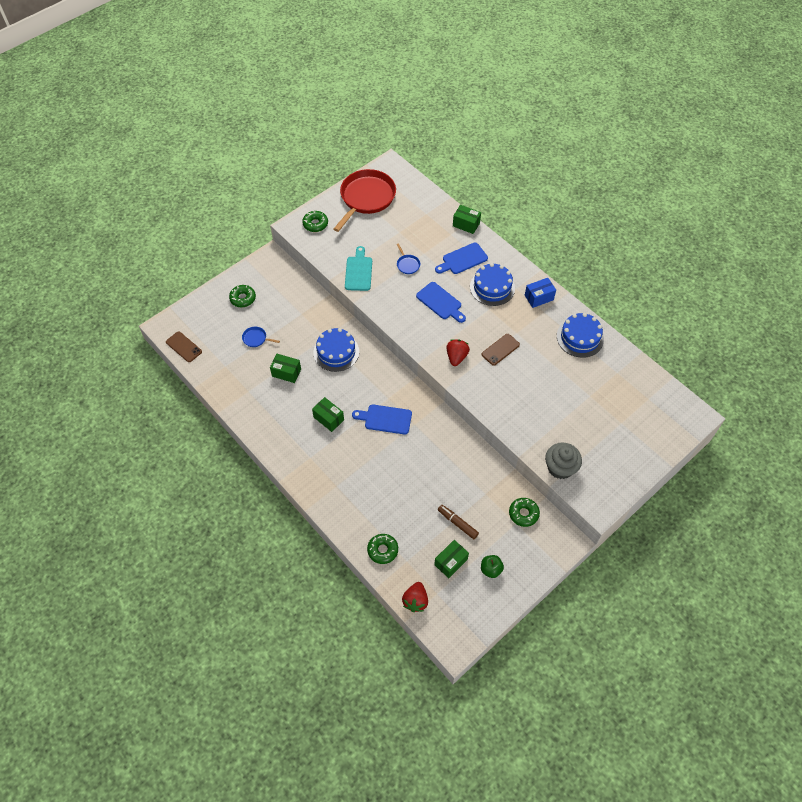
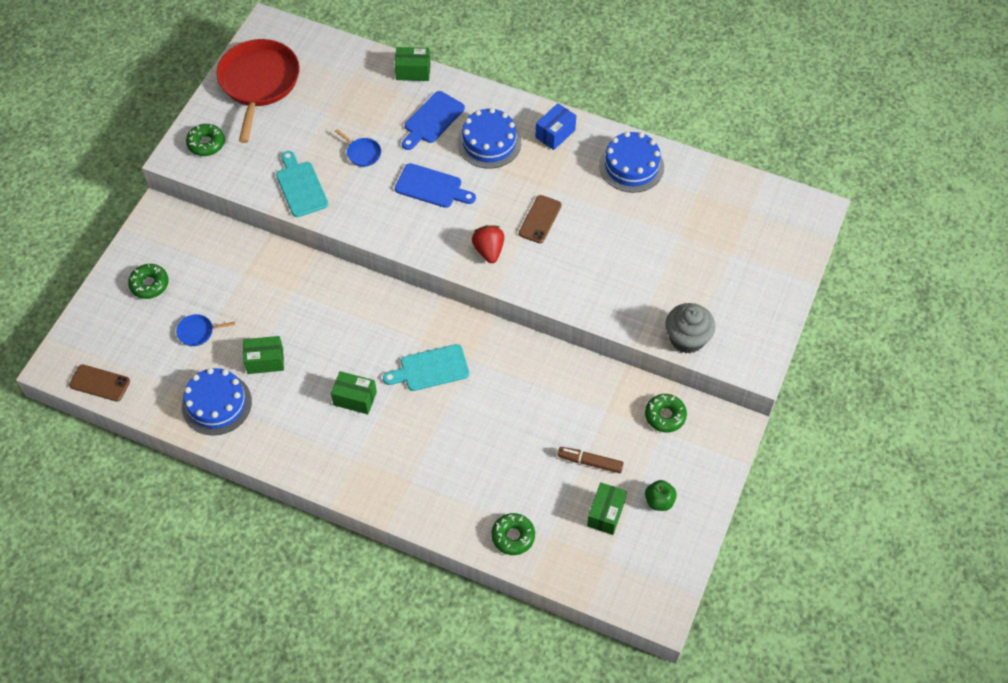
camera: 25 degrees left, 0 degrees up
(336, 352) = (319, 307): blue cake -> blue cake (216, 404)
(385, 419) = (430, 369): blue cutting board -> turquoise cutting board
(415, 601) = (586, 580): red strawberry -> none

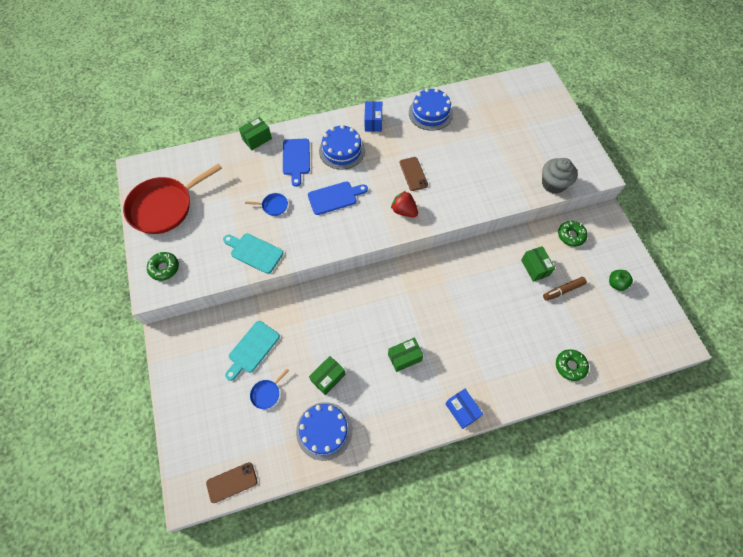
camera: 40 degrees left, 5 degrees up
(149, 284) = (204, 387): green donut -> none
(259, 83) = (164, 207): red pan -> red pan turned 90 degrees counterclockwise
(359, 488) = (462, 410): none -> blue box
(430, 369) = (429, 305): turquoise cutting board -> turquoise cutting board (252, 349)
(605, 514) = (600, 312): green box -> green box (535, 268)

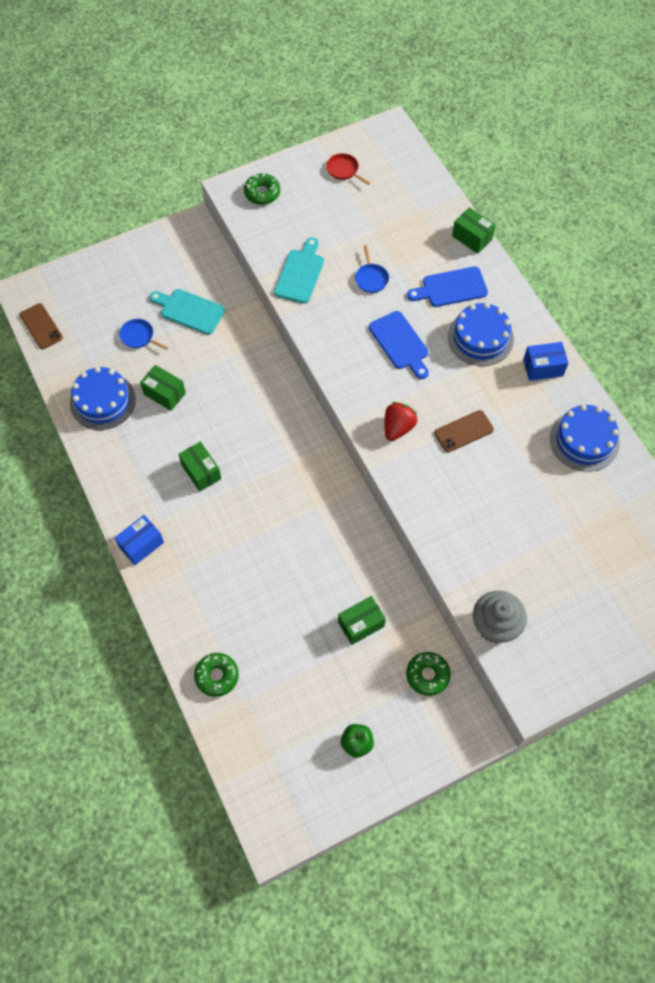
camera: 80 degrees right, 0 degrees up
(164, 207) = (344, 170): red pan -> red pan, size x0.40
(563, 290) = (331, 665): brown marker -> none

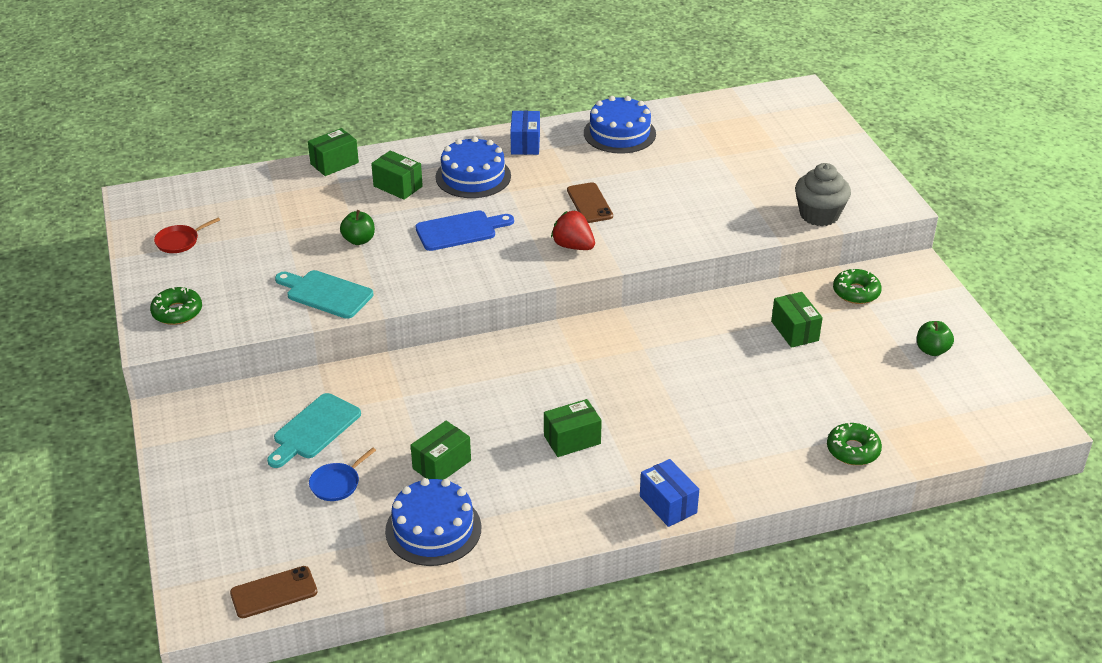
camera: 80 degrees left, 25 degrees down
(371, 278) = (359, 240): blue pan -> green apple
(451, 288) = (398, 186): blue cutting board -> green box

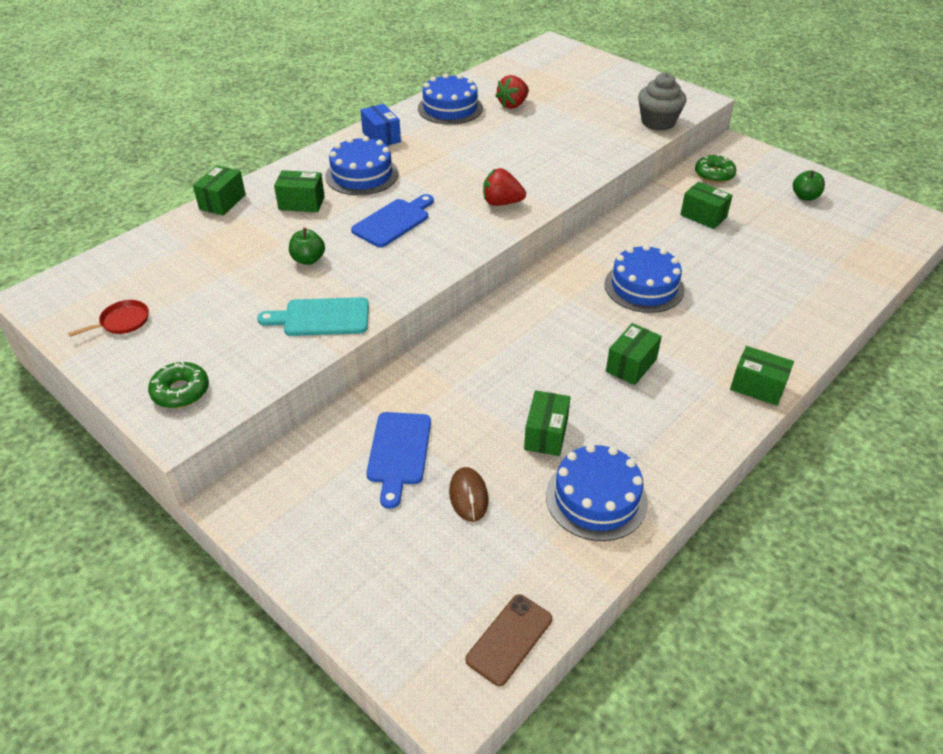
camera: 30 degrees left, 5 degrees up
(179, 241) = (122, 321): red pan -> red pan turned 150 degrees counterclockwise
(314, 429) = (399, 453): turquoise cutting board -> blue cutting board
(337, 483) = (468, 496): blue pan -> brown mouse
(589, 203) = (480, 166): brown phone -> none
(658, 376) = (644, 287): none -> blue cake
(668, 504) = (757, 387): blue box -> green box
(686, 149) = (513, 105): none -> red strawberry
(853, 450) = (835, 288): green donut -> none

